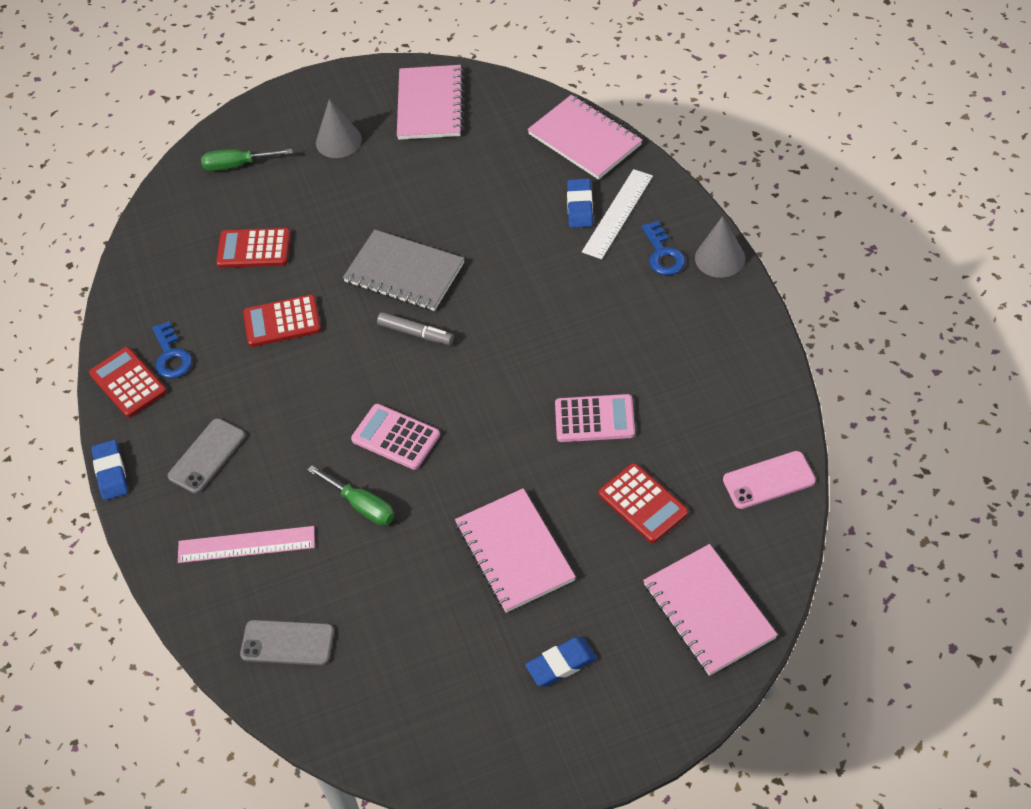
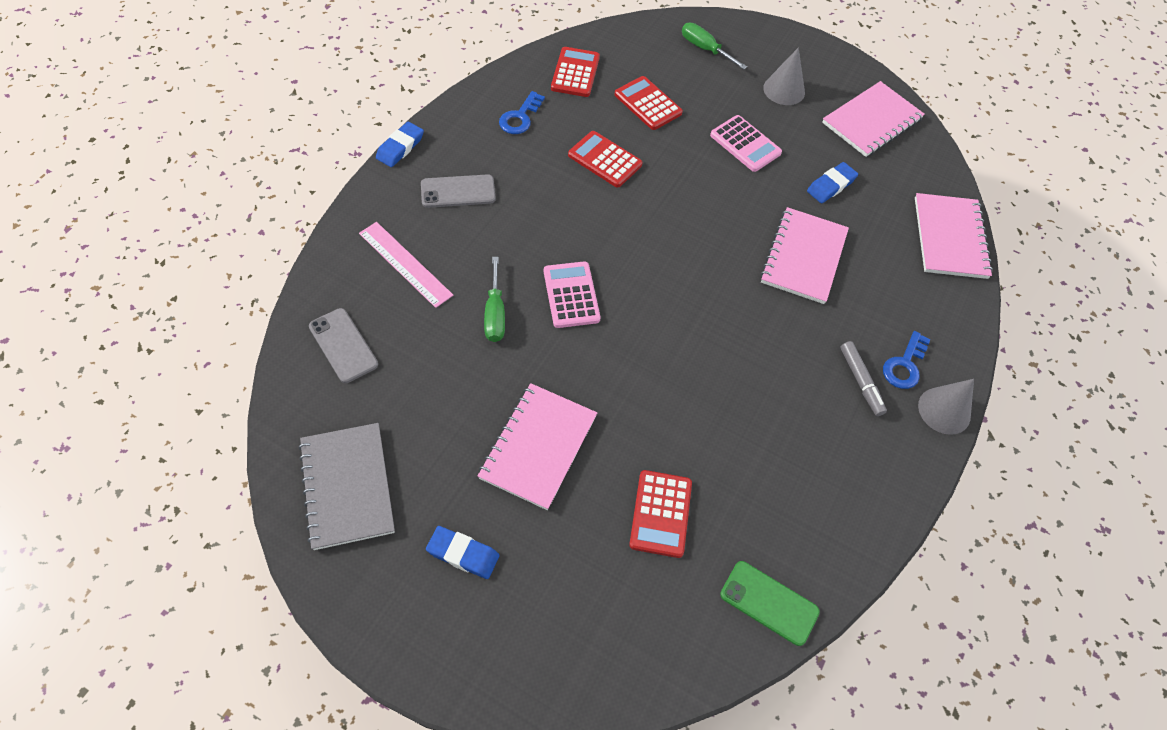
camera: 40 degrees right, 5 degrees up
(128, 383) = (478, 109): red calculator -> red calculator (575, 73)
(404, 272) = (715, 204): grey notebook -> grey notebook (348, 486)
(416, 333) = (671, 246): grey marker -> grey marker (860, 381)
(579, 206) = (887, 276): blue eraser -> blue eraser (831, 185)
(594, 419) = (707, 421): pink calculator -> pink calculator (745, 144)
(617, 213) = (908, 306): white ruler -> none
(709, 611) = (601, 641): pink notebook -> pink notebook (803, 257)
(768, 480) = (769, 602): pink phone -> green phone

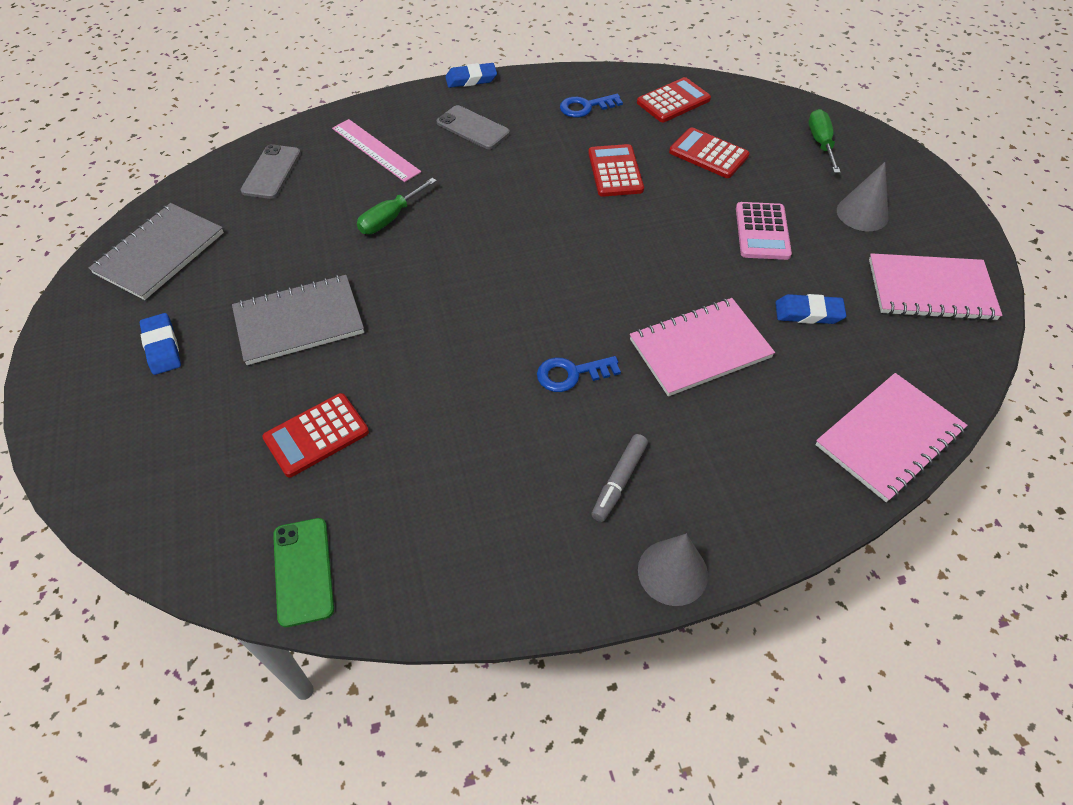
camera: 50 degrees right, 5 degrees down
(405, 264) = (376, 150): pink ruler -> pink ruler turned 45 degrees counterclockwise
(538, 447) = (299, 322): pink notebook -> grey notebook
(571, 295) = (460, 243): pink calculator -> none
(648, 104) = (708, 154): red calculator -> red calculator turned 60 degrees counterclockwise
(904, 365) = (683, 503): blue key -> blue key (571, 374)

